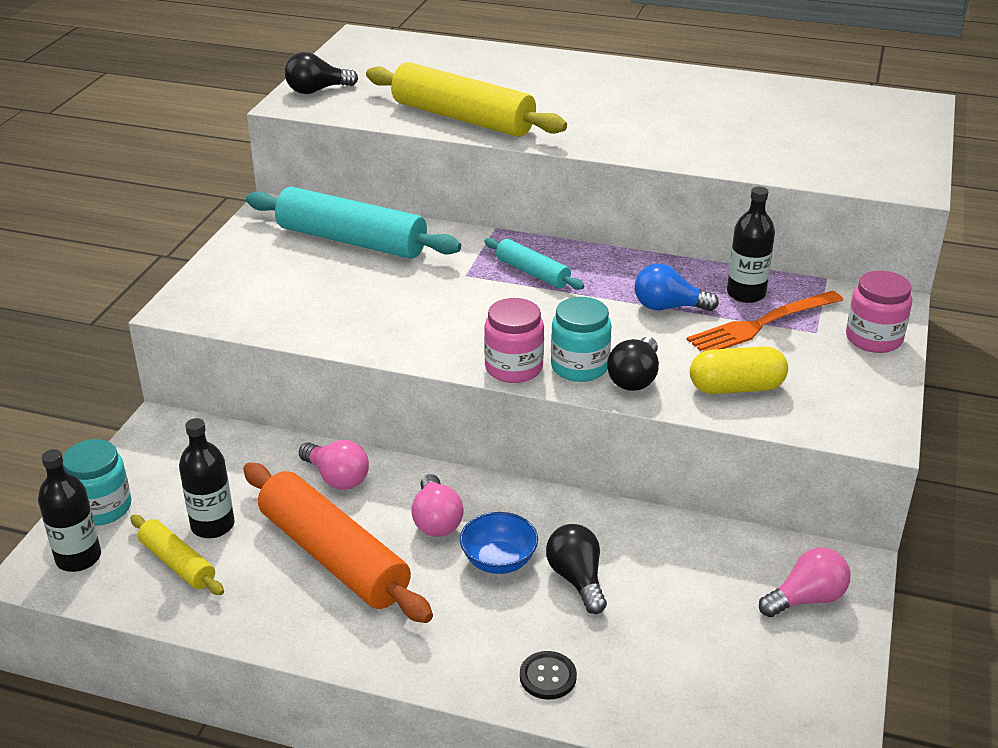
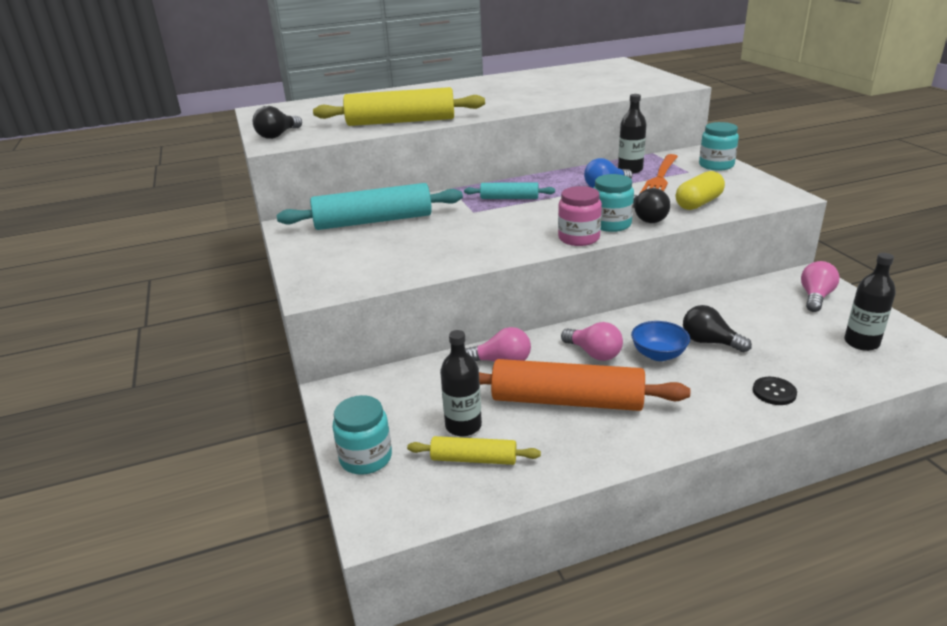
camera: 35 degrees left, 5 degrees down
(78, 558) = (396, 496): black bottle -> black bottle (861, 342)
(873, 339) = (716, 165): pink jar -> turquoise jar

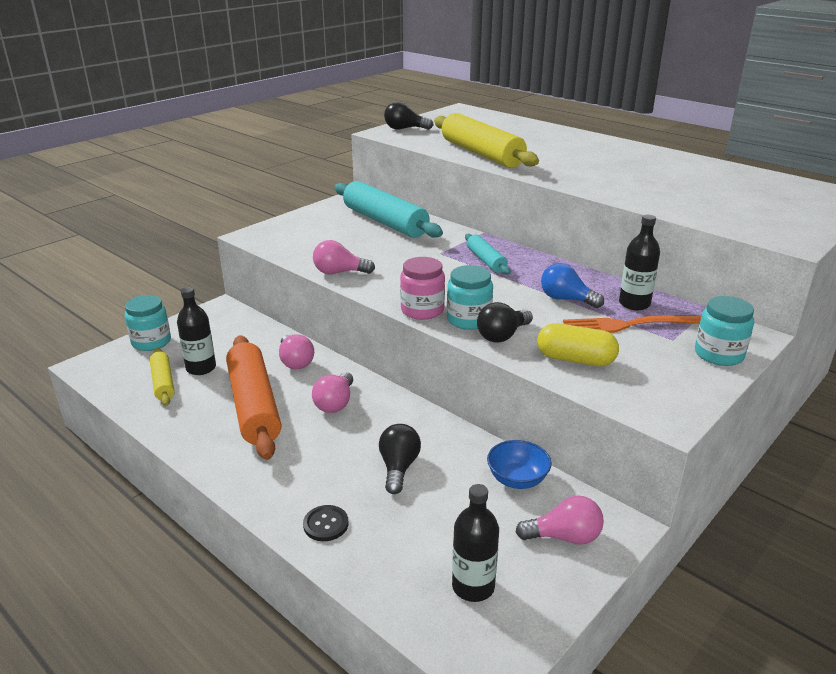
camera: 60 degrees right, 0 degrees up
(465, 260) = (339, 272): none -> pink light bulb
(658, 354) = (355, 439): blue bowl -> blue bowl (517, 479)

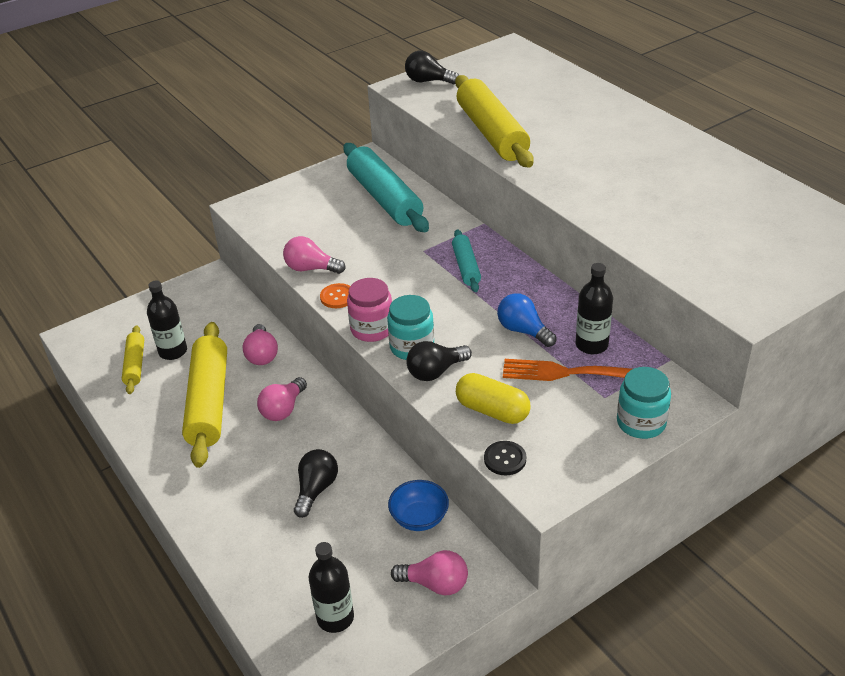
camera: 15 degrees right, 10 degrees up
(151, 342) = (135, 314): turquoise jar -> none
(254, 405) = (209, 402): orange rolling pin -> yellow rolling pin
(326, 524) = (233, 538): black button -> black button (505, 459)
(376, 290) = (337, 297): none -> orange button

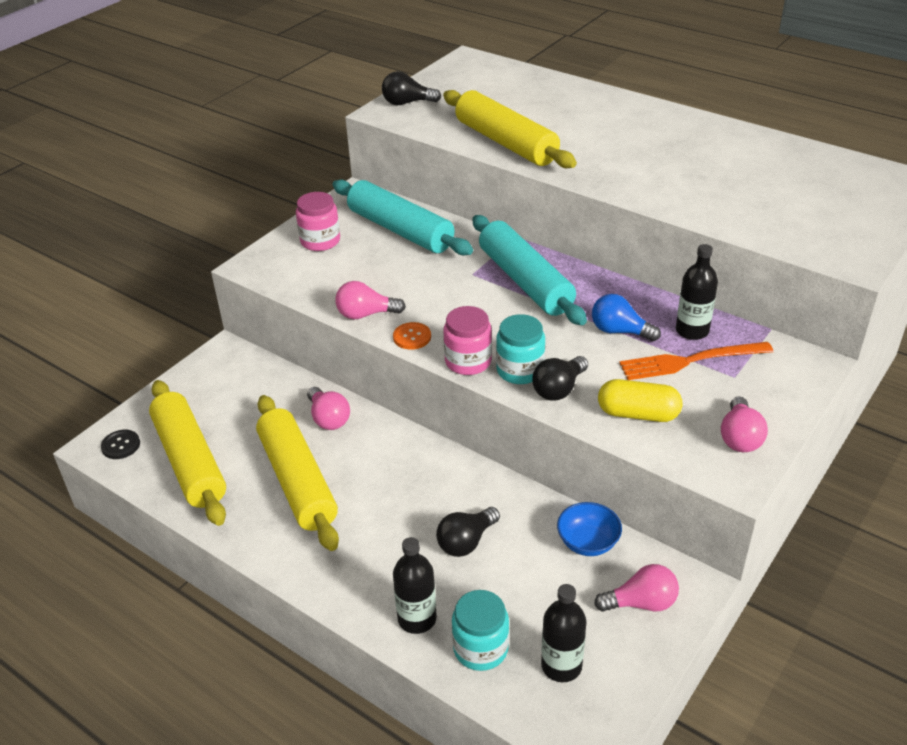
camera: 20 degrees left, 0 degrees up
(135, 365) = (190, 461): yellow rolling pin -> yellow rolling pin, size x1.93
(173, 351) = (226, 437): black bottle -> black bottle (417, 619)
(283, 409) = (384, 469): pink light bulb -> pink light bulb (739, 437)
(311, 195) = (320, 241): none -> pink jar
(316, 489) = (466, 542): black light bulb -> black light bulb turned 135 degrees counterclockwise
(466, 267) = (525, 281): turquoise rolling pin -> turquoise rolling pin, size x1.93
(505, 459) = (679, 457): black button -> black button (121, 445)
(641, 422) = (782, 392): turquoise jar -> turquoise jar (480, 648)

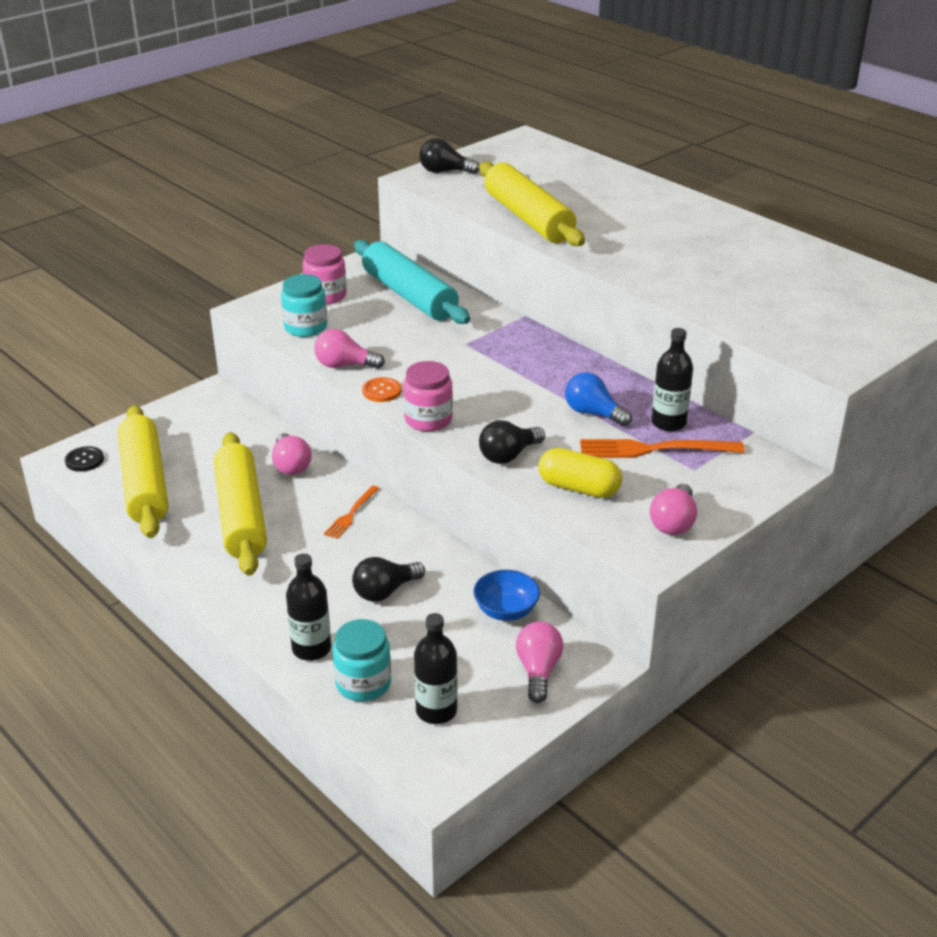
camera: 10 degrees right, 5 degrees down
(404, 463) = (351, 514): none -> orange fork
(520, 370) = (476, 434): turquoise jar -> turquoise jar (305, 327)
(525, 281) = (516, 357): turquoise rolling pin -> none
(641, 603) = (538, 671): pink light bulb -> pink light bulb turned 90 degrees counterclockwise

